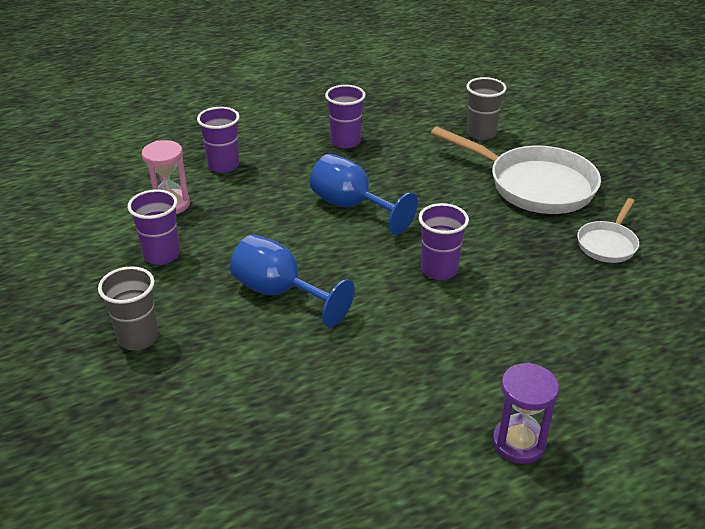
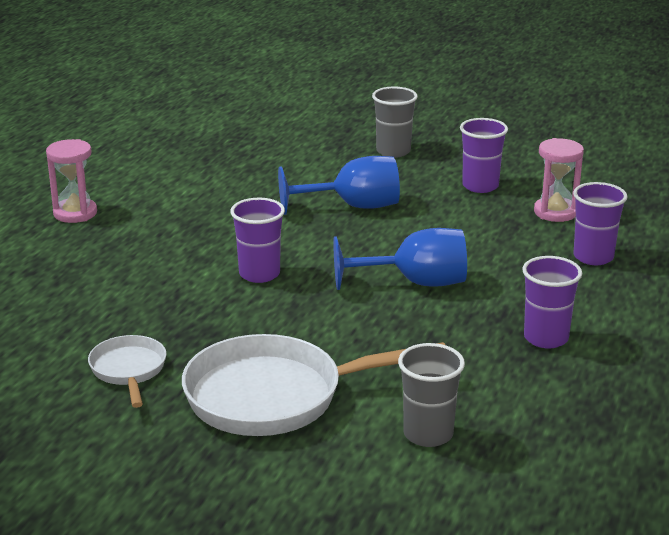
camera: 135 degrees right, 10 degrees down
(518, 443) = (75, 213): purple hourglass -> pink hourglass

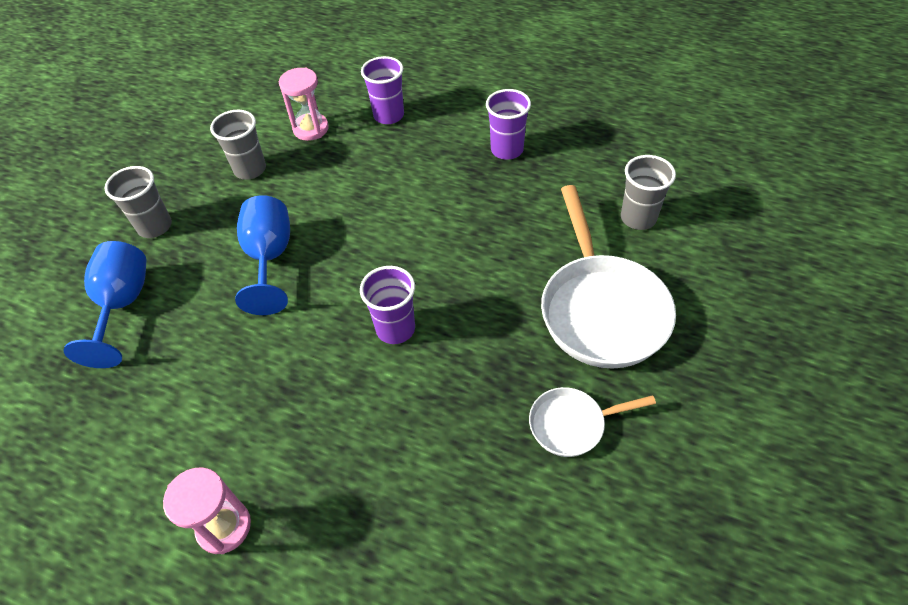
camera: 85 degrees left, 25 degrees up
(415, 283) = (421, 218): blue goblet -> blue goblet (123, 305)
(480, 186) = (250, 169): purple cup -> grey cup

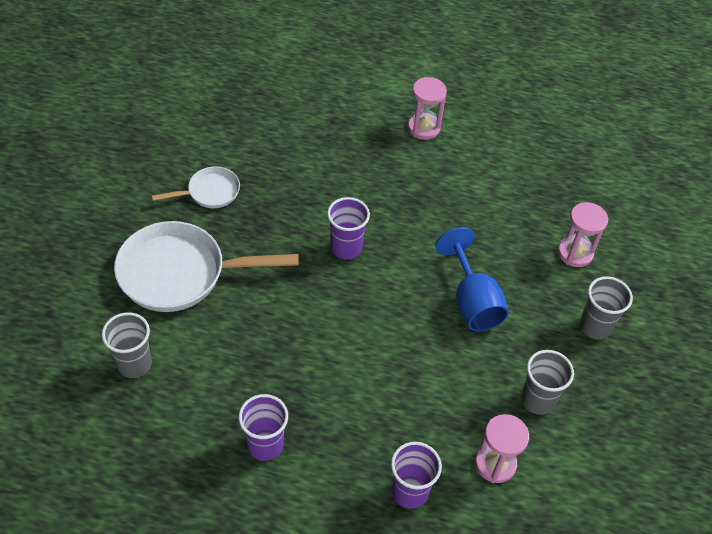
camera: 165 degrees right, 0 degrees up
(123, 305) = (575, 253): blue goblet -> pink hourglass
(601, 309) = (180, 273): white pan -> white pan turned 75 degrees counterclockwise

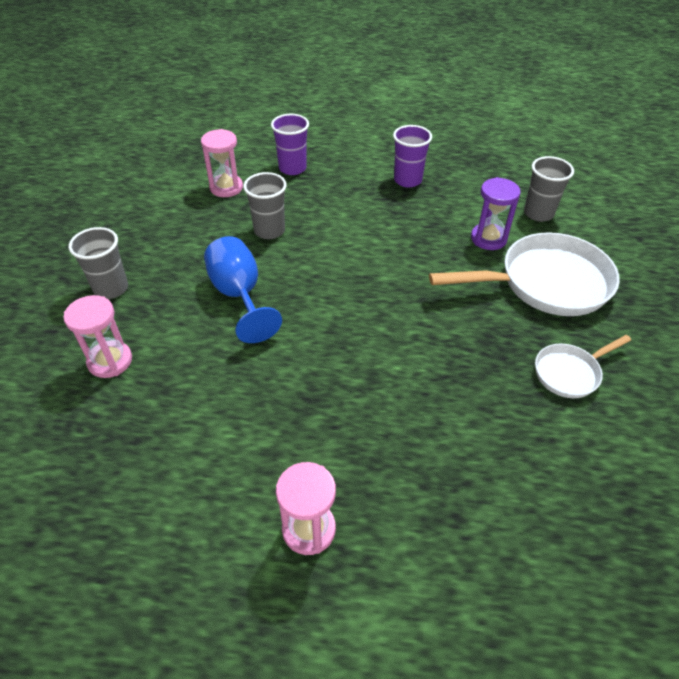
camera: 175 degrees right, 5 degrees down
(208, 335) = (488, 238): none -> purple hourglass
(346, 248) = (384, 330): purple cup -> none
(537, 400) = (184, 227): grey cup -> grey cup (269, 230)

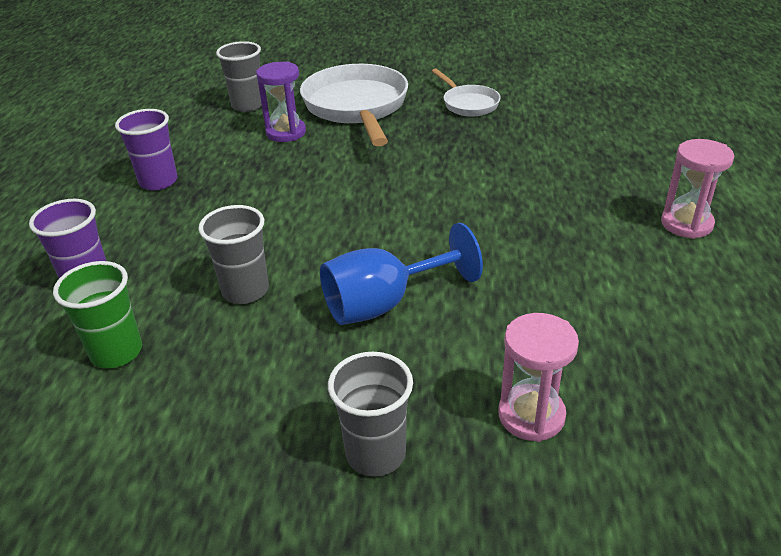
camera: 90 degrees left, 10 degrees down
(226, 188) = (116, 352): pink hourglass -> green cup

